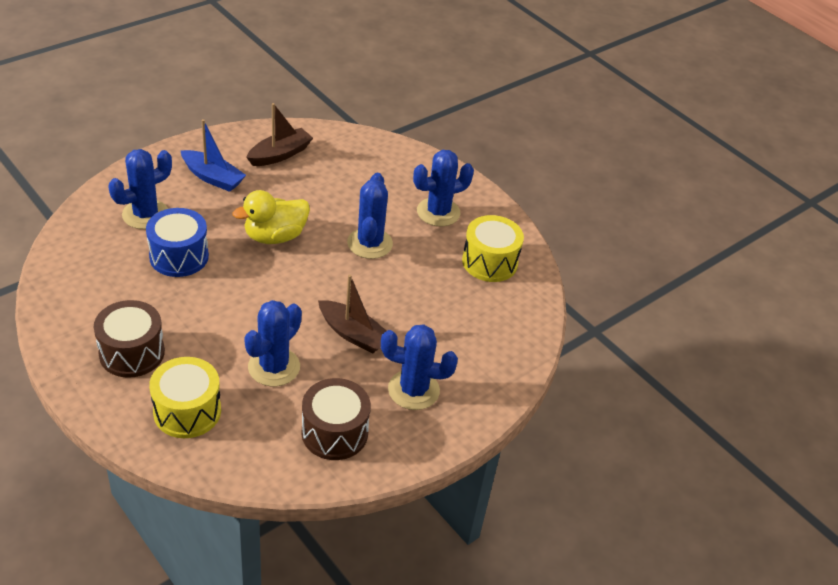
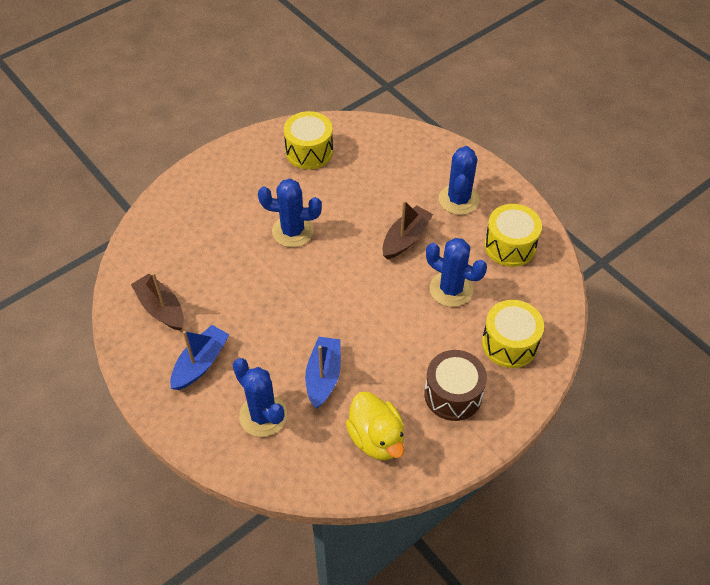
camera: 85 degrees left, 10 degrees up
(179, 256) = (323, 376): blue drum -> blue boat
(275, 236) = (288, 302): yellow duck -> yellow duck (376, 438)
(334, 432) = (510, 246): brown drum -> yellow drum
(438, 212) = (246, 184): blue cactus -> none

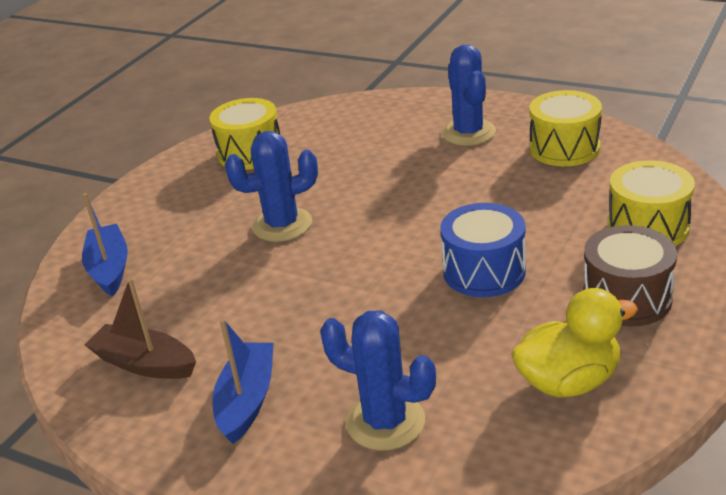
camera: 20 degrees left, 20 degrees down
(323, 376) = (439, 346): blue boat -> blue boat (109, 269)
(376, 438) = (568, 381): yellow duck -> yellow duck turned 60 degrees counterclockwise
(386, 331) = (484, 271): none -> blue drum
(405, 238) = (434, 183): brown boat -> none
(451, 289) = (530, 206): blue cactus -> none

